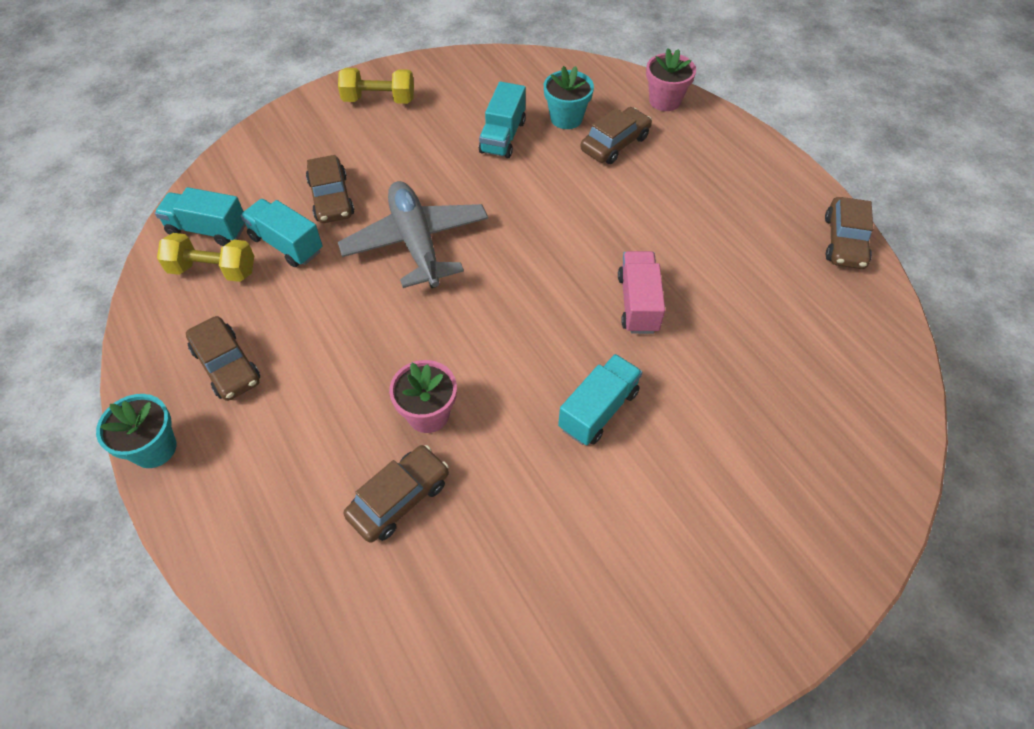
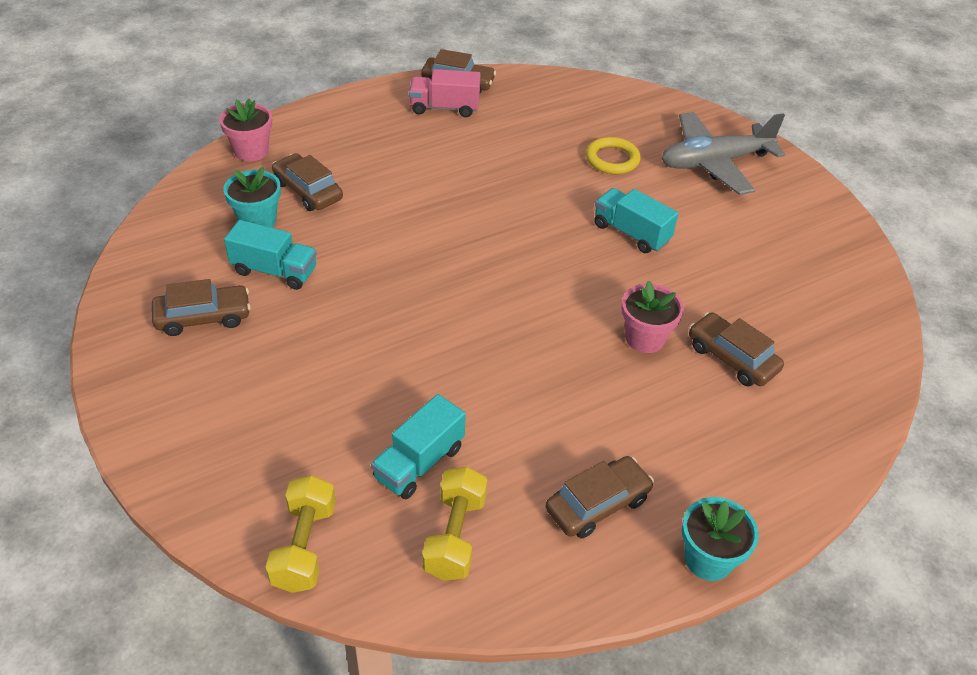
camera: 90 degrees left, 10 degrees down
(208, 229) = (383, 551): turquoise truck -> none
(331, 198) = (347, 423): brown car -> brown car (203, 317)
(379, 100) = (169, 381): yellow dumbbell -> yellow dumbbell (304, 546)
(416, 243) = (430, 345): grey plane -> grey plane (714, 163)
(638, 303) = (519, 199): pink truck -> pink truck (444, 108)
(739, 396) = (612, 159): none -> yellow ring

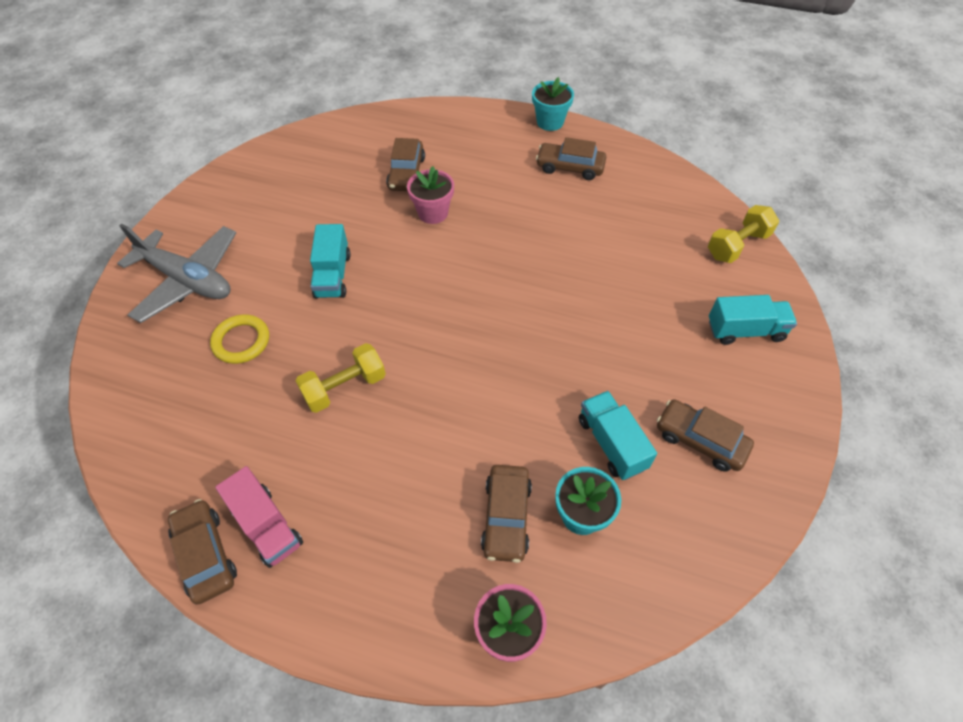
camera: 130 degrees left, 10 degrees up
(419, 463) = (638, 241): turquoise truck -> turquoise truck (745, 330)
(455, 536) = (654, 200): yellow dumbbell -> yellow dumbbell (345, 387)

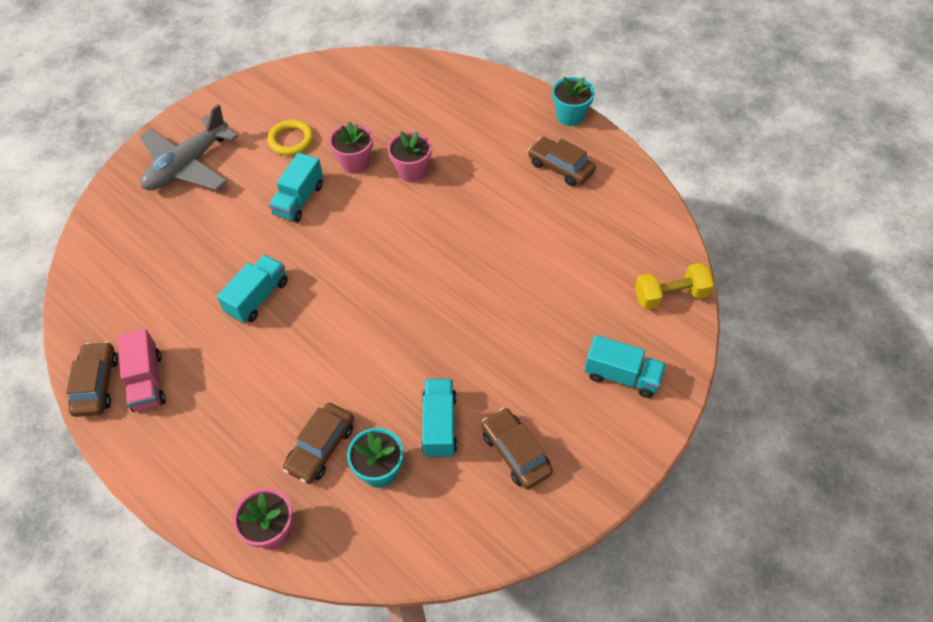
camera: 25 degrees right, 0 degrees up
(188, 280) = (188, 165): grey plane -> grey plane turned 75 degrees clockwise
(241, 341) = (201, 231): yellow ring -> yellow ring (291, 140)
(345, 387) = (258, 297): yellow dumbbell -> turquoise truck
(371, 222) = (355, 163): none -> pink flower pot
(406, 173) = (410, 126): brown car -> none

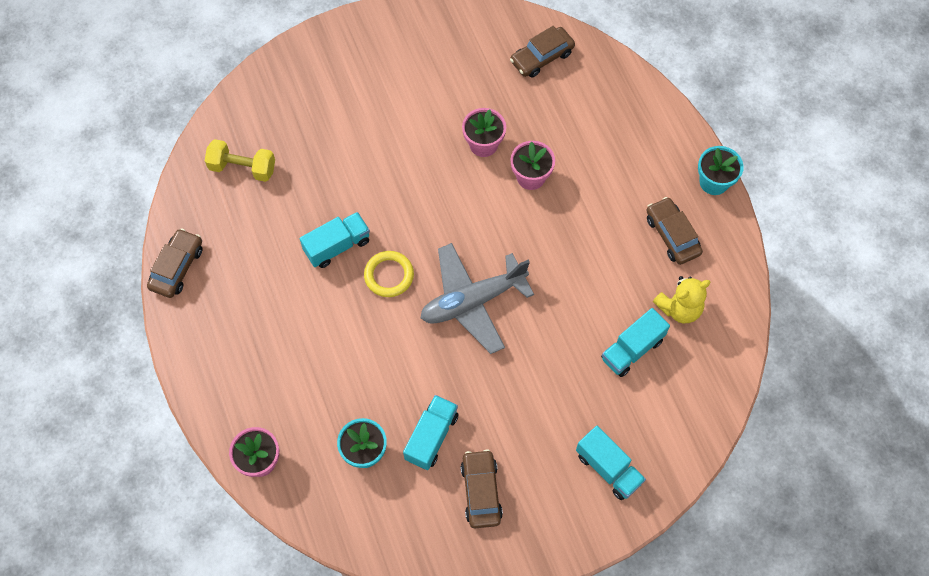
camera: 25 degrees right, 10 degrees up
(147, 381) = (217, 283): pink truck -> none
(188, 165) = (334, 80): grey plane -> grey plane (472, 301)
(291, 140) = (437, 93): yellow ring -> yellow ring (389, 275)
(299, 200) = (415, 162): turquoise truck -> turquoise truck (632, 349)
(321, 447) = (328, 409): brown car -> brown car (542, 57)
(601, 219) = (679, 308): none -> yellow teddy bear
(670, 296) = (697, 414): yellow dumbbell -> yellow dumbbell (242, 168)

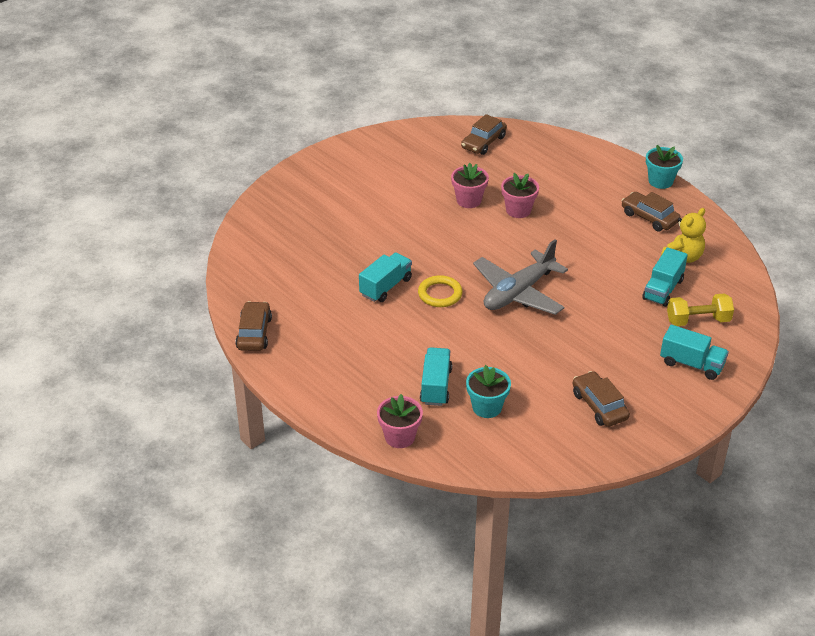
camera: 20 degrees left, 25 degrees down
(242, 168) = (276, 259): yellow dumbbell -> yellow dumbbell (698, 320)
(431, 437) = (537, 383): turquoise truck -> turquoise truck (436, 386)

